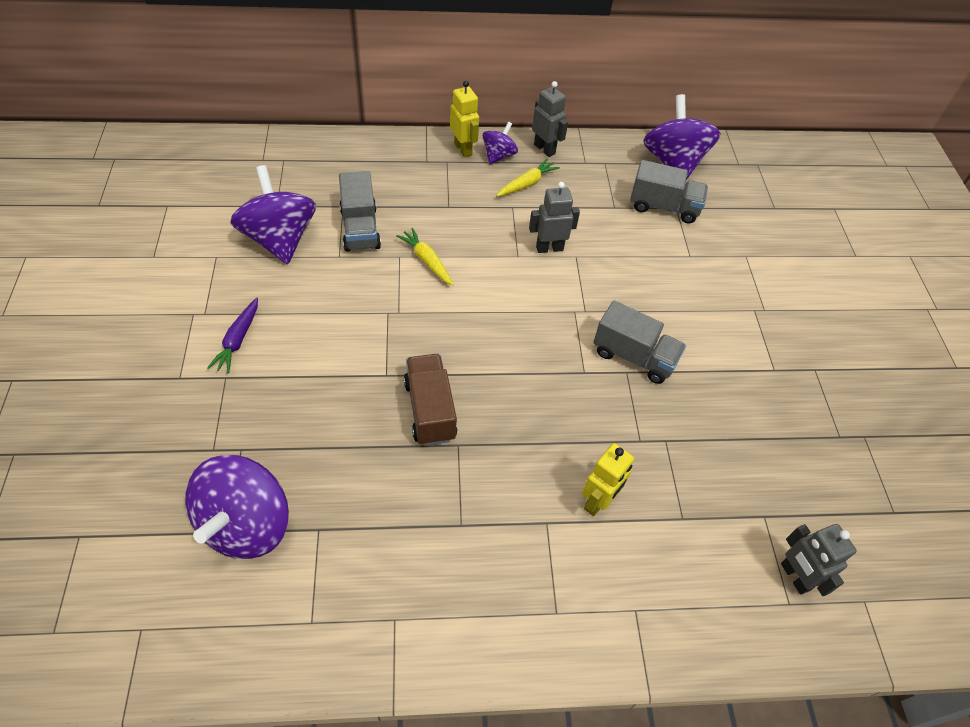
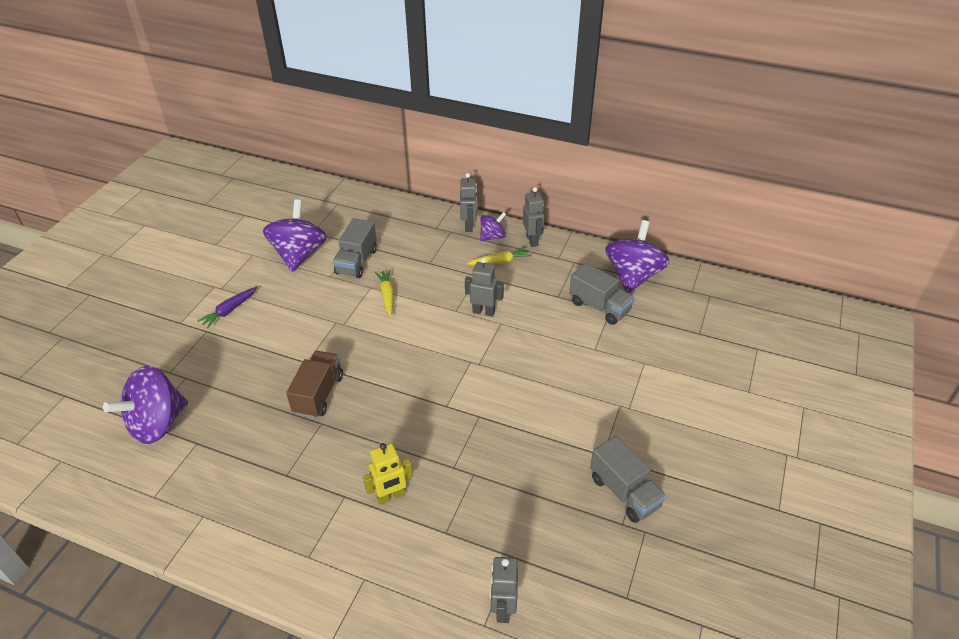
camera: 30 degrees right, 10 degrees down
(463, 149) = (469, 226): yellow robot -> grey robot
(634, 356) = (492, 407): grey truck -> grey truck (624, 492)

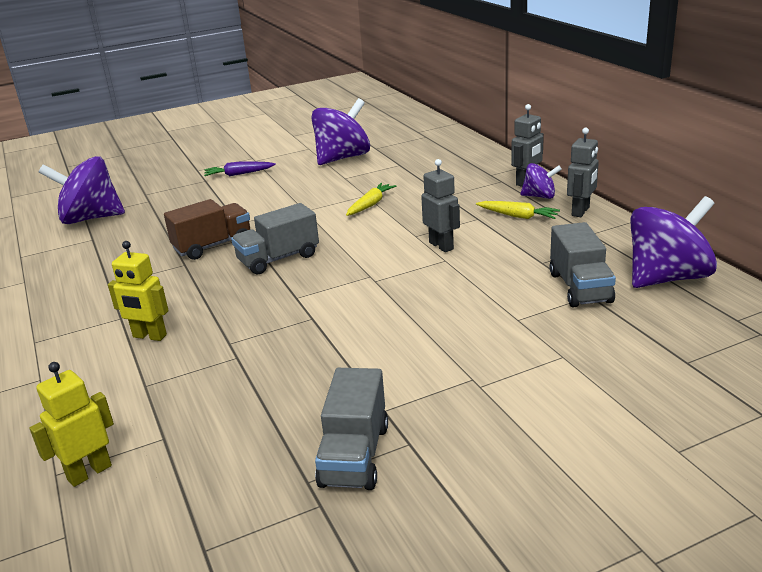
camera: 45 degrees right, 15 degrees down
(357, 262) = (381, 175): grey truck -> grey truck (278, 259)
(503, 608) = (89, 472): grey robot -> yellow robot

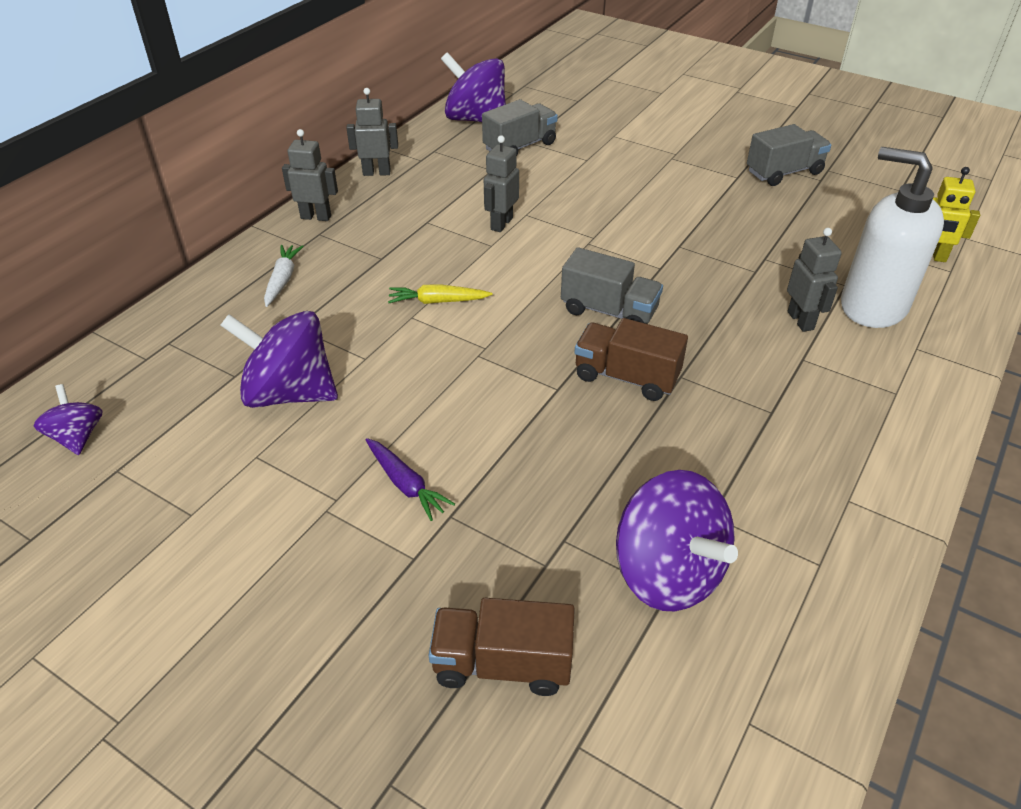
camera: 125 degrees left, 15 degrees up
(104, 384) = (872, 306): none -> white soap dispenser
(123, 177) = (502, 664): none -> brown truck
(149, 336) = (801, 320): yellow robot -> grey robot
(454, 165) = (282, 280): none -> white carrot
(518, 216) = (408, 201): yellow carrot -> none
(539, 196) = (352, 201): purple spinning top -> purple spinning top (77, 437)

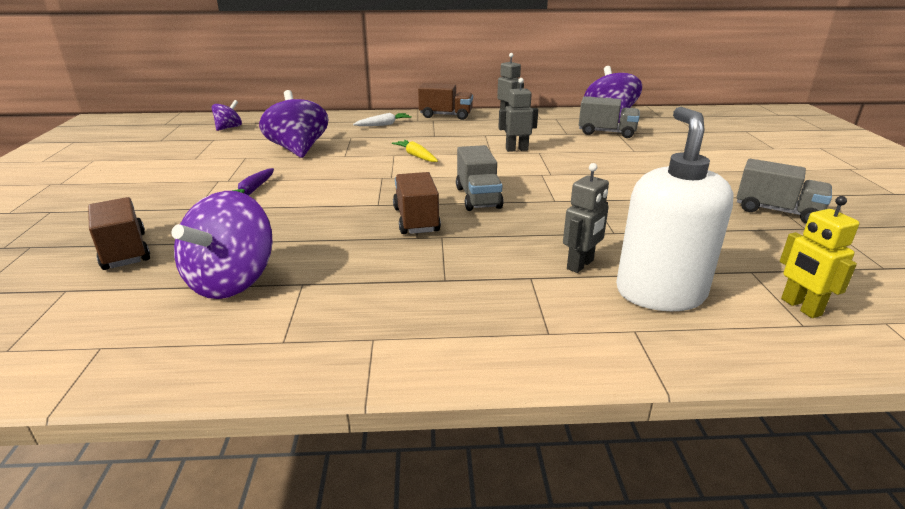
camera: 55 degrees right, 15 degrees down
(316, 217) = (446, 115): grey robot -> brown truck

